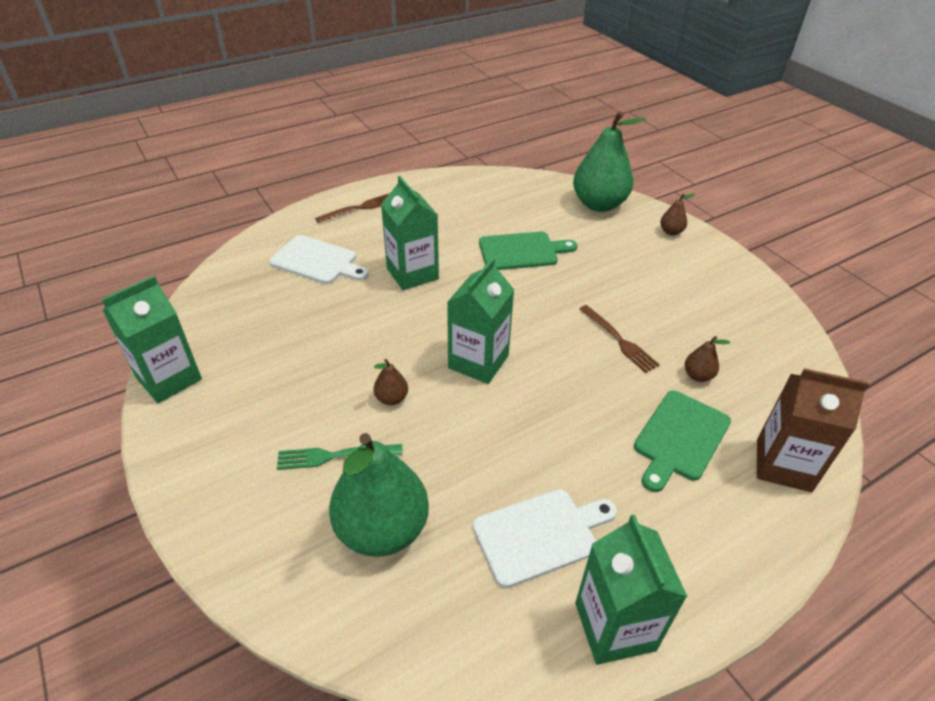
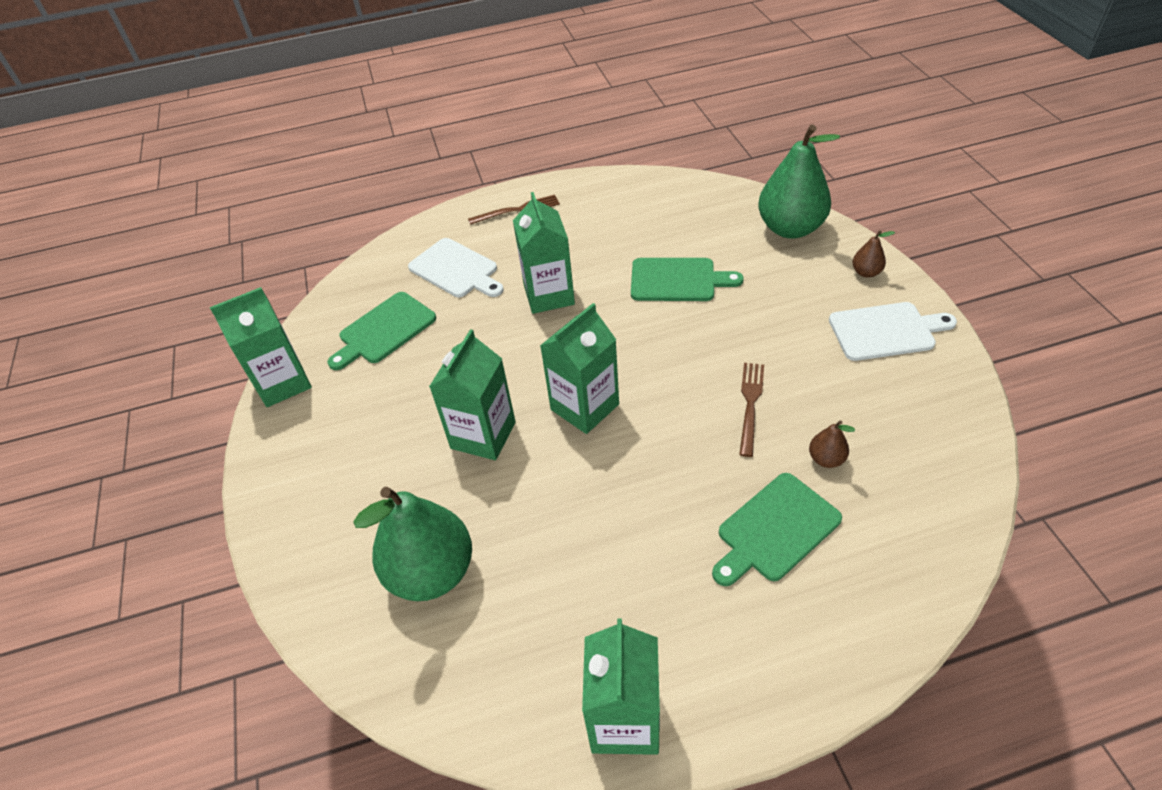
camera: 20 degrees right, 5 degrees up
(262, 319) = (384, 330): none -> green cutting board
(334, 456) = (409, 488): green fork -> none
(391, 398) = (483, 435): brown pear -> green carton
(540, 535) = (583, 608): white cutting board -> white cutting board (886, 331)
(619, 340) = (750, 403): brown fork -> brown fork turned 150 degrees counterclockwise
(783, 465) = (885, 582): brown carton -> none

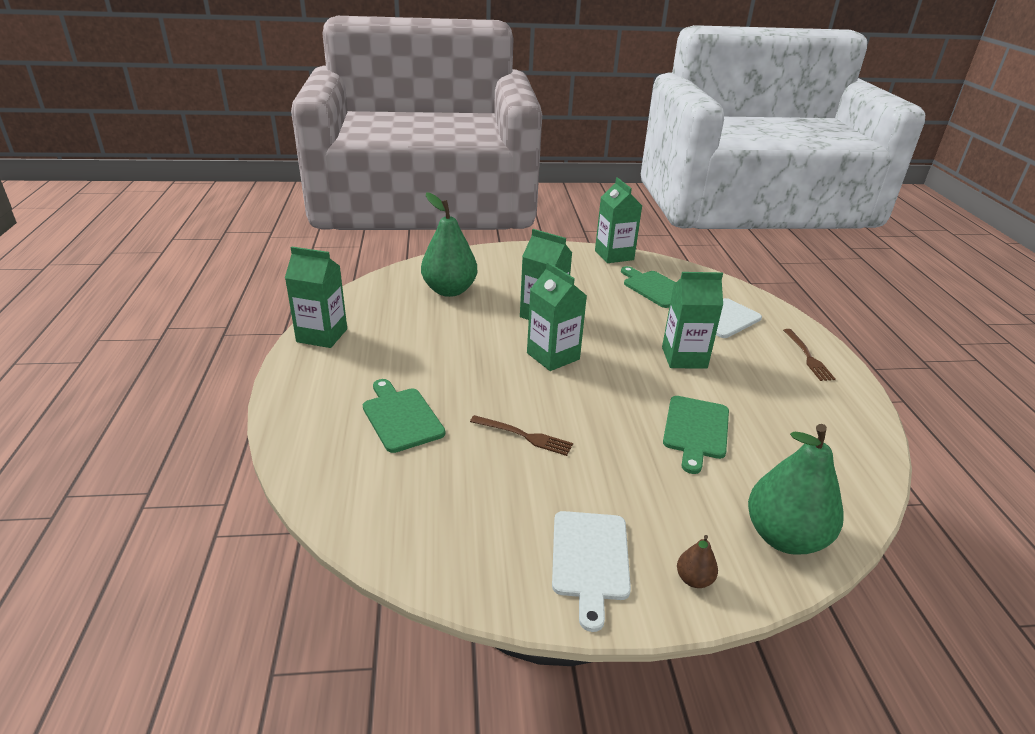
camera: 95 degrees right, 15 degrees down
(826, 459) = (449, 462): brown pear -> none

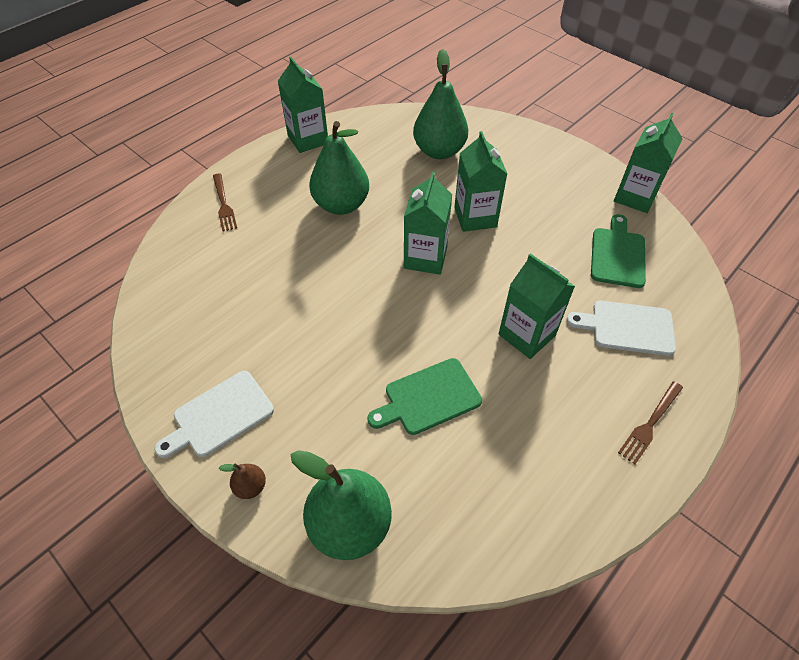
camera: 50 degrees right, 20 degrees up
(401, 417) = (266, 234): green cutting board -> none
(432, 361) = (341, 205): none -> green pear
(525, 436) = (311, 304): brown fork -> brown fork (224, 204)

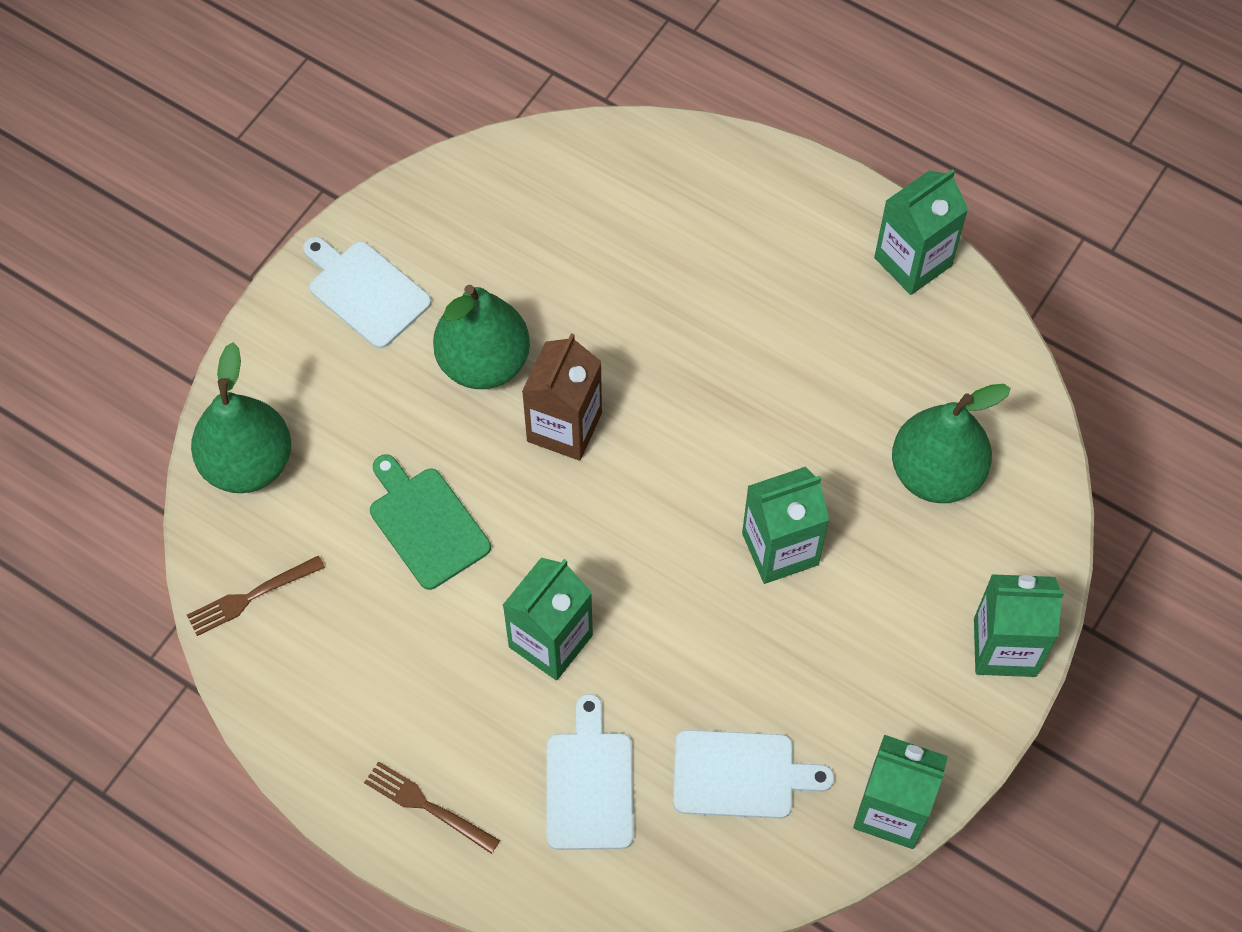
camera: 80 degrees right, 10 degrees up
(224, 204) = (726, 185): brown fork -> brown fork (250, 597)
(250, 486) = (280, 350): brown pear -> none
(341, 205) = (763, 347): green pear -> green pear (484, 362)
(370, 307) = (564, 427): none -> brown carton
(425, 258) = (673, 486): green carton -> green carton (1004, 647)
(617, 255) = (740, 775): green cutting board -> white cutting board

